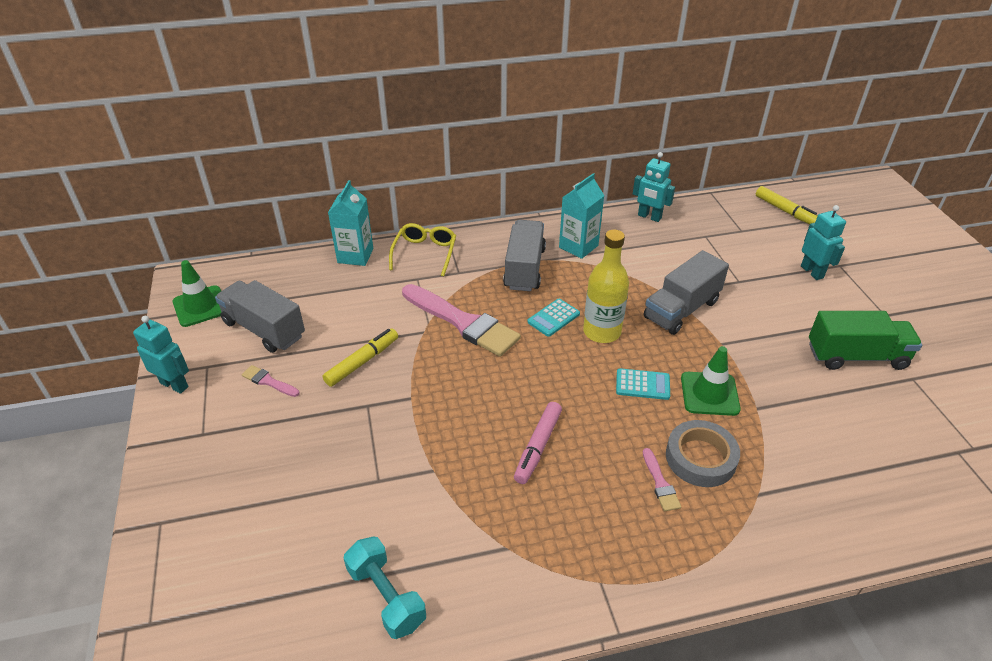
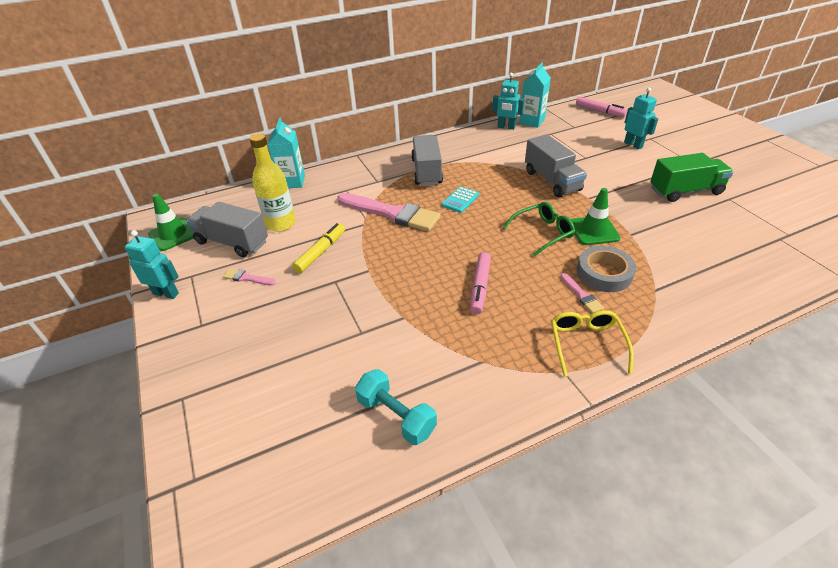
camera: 10 degrees left, 0 degrees up
(425, 253) = (346, 172): yellow glasses -> yellow glasses (586, 343)
(578, 246) = (461, 152): turquoise carton -> turquoise carton (532, 121)
(602, 332) = (499, 203): yellow bottle -> yellow bottle (281, 224)
(642, 385) = (543, 233): turquoise calculator -> green glasses
(681, 309) = (552, 181): grey truck -> grey truck turned 60 degrees counterclockwise
(785, 211) = (600, 111): yellow marker -> pink marker

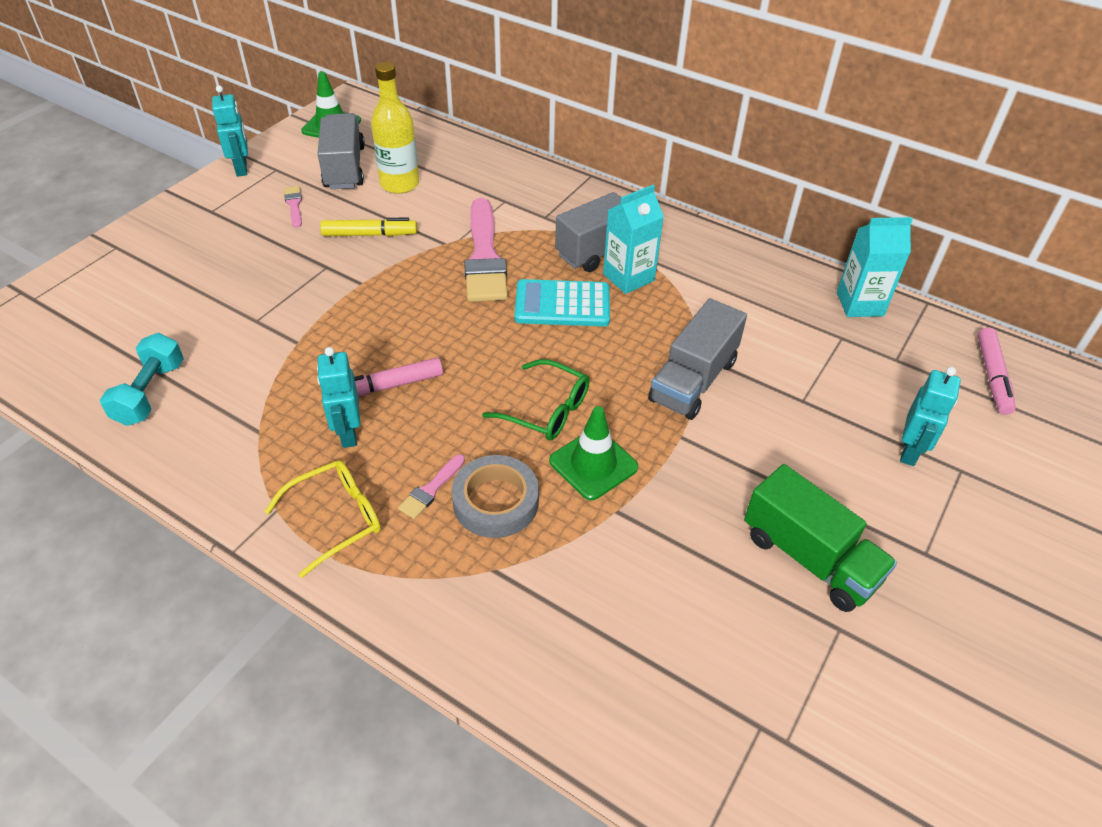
camera: 55 degrees right, 5 degrees up
(292, 182) = (486, 154): turquoise carton -> turquoise carton (628, 277)
(460, 200) = (562, 304): turquoise calculator -> turquoise calculator, size x1.61
(506, 127) = (809, 282): turquoise robot -> turquoise robot (348, 433)

